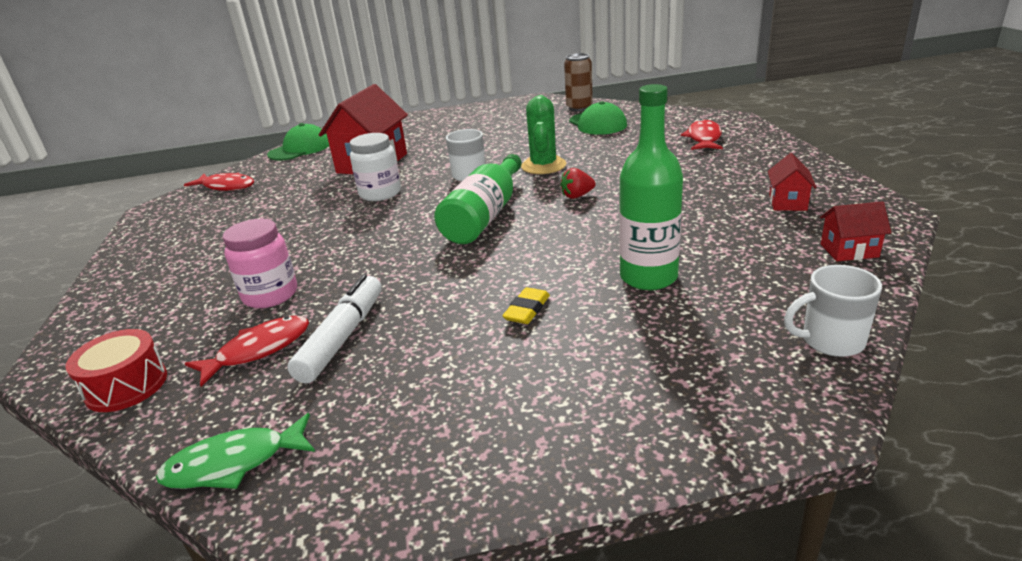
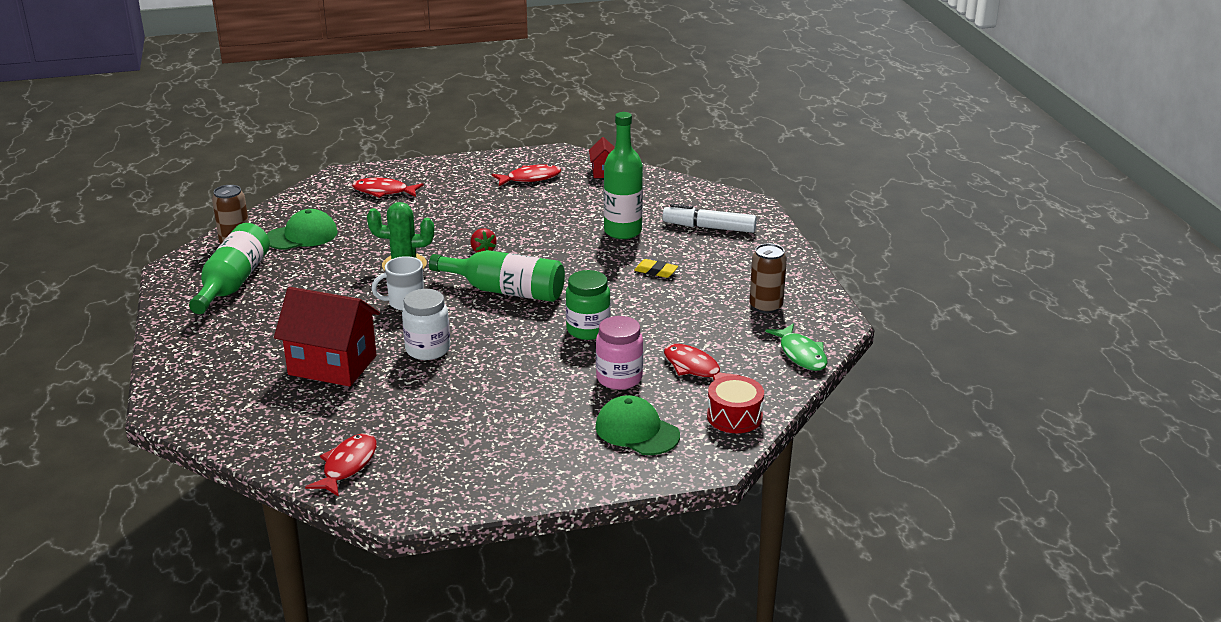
camera: 95 degrees left, 0 degrees up
(300, 149) = (236, 431): green cap -> green cap (637, 431)
(343, 337) = (681, 336): white marker -> white marker (709, 227)
(385, 269) = (588, 330): none -> green jar
(401, 424) = (766, 306): none -> brown can
(512, 117) = (233, 283): none -> green bottle
(787, 202) = (530, 178): red house -> red fish
(830, 341) = (696, 192): white mug -> none

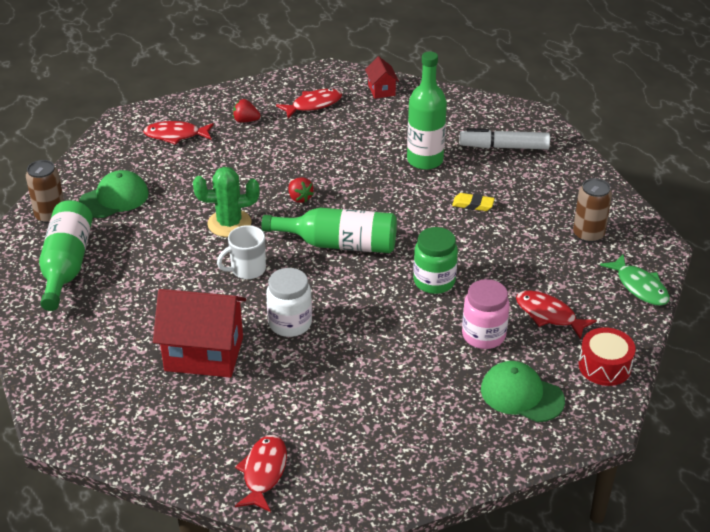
camera: 10 degrees left, 10 degrees up
(457, 185) = (246, 120): none -> red strawberry

